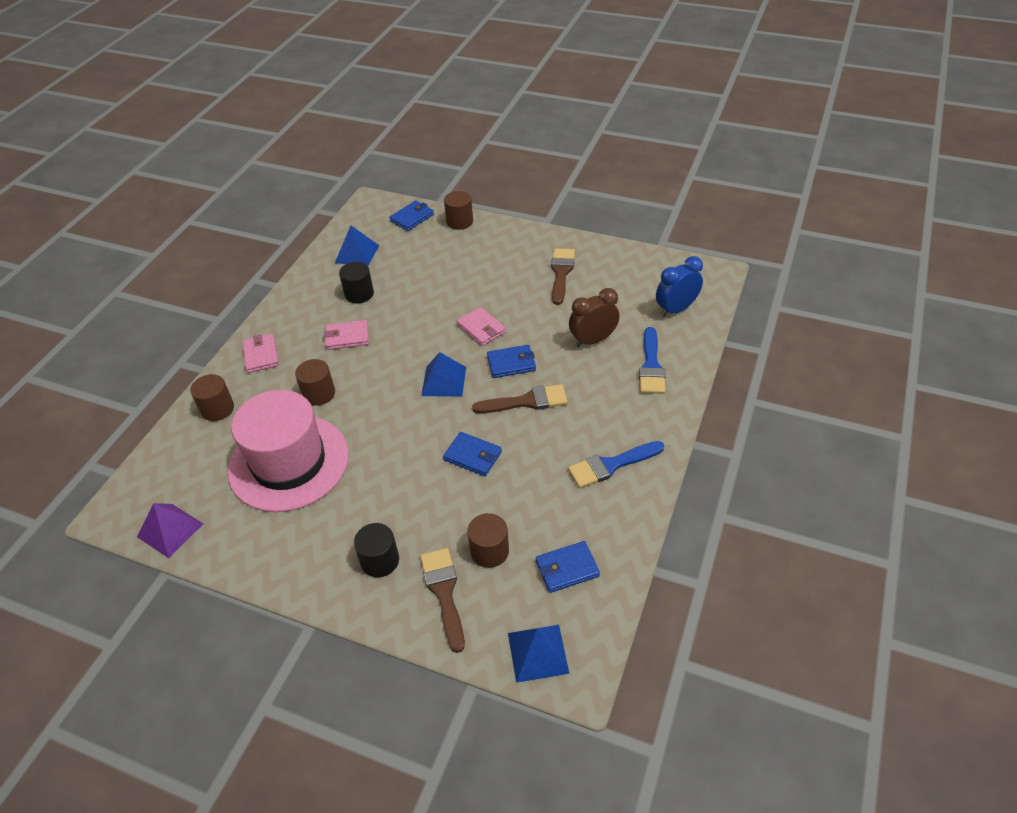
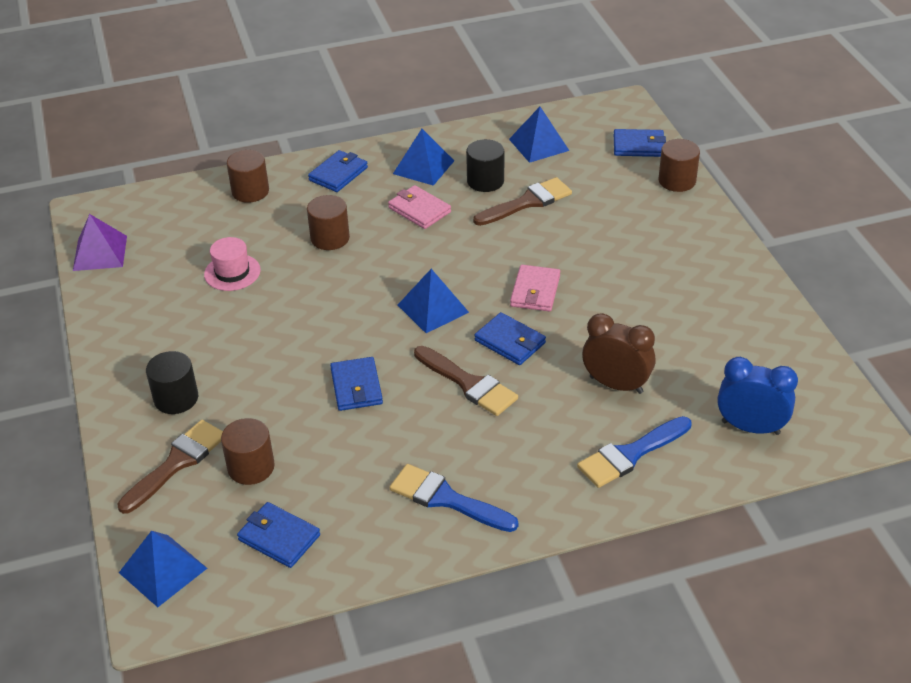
camera: 50 degrees right, 5 degrees down
(261, 355) = (338, 174): pink wallet -> blue wallet
(289, 462) = (232, 272): pink hat -> pink hat, size x0.41
(309, 313) = (423, 167): none -> blue pyramid
(561, 273) = (693, 301): brown brush -> brown brush (527, 202)

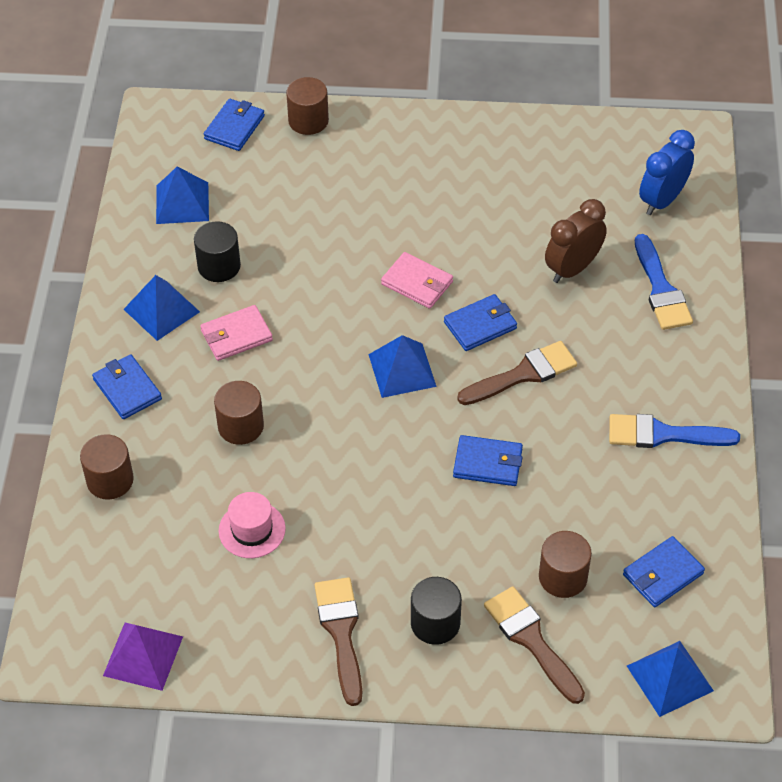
camera: 70 degrees left, 10 degrees up
(446, 499) = (663, 434): blue brush -> blue brush turned 45 degrees clockwise
(527, 202) = (275, 244): brown brush -> brown brush (341, 632)

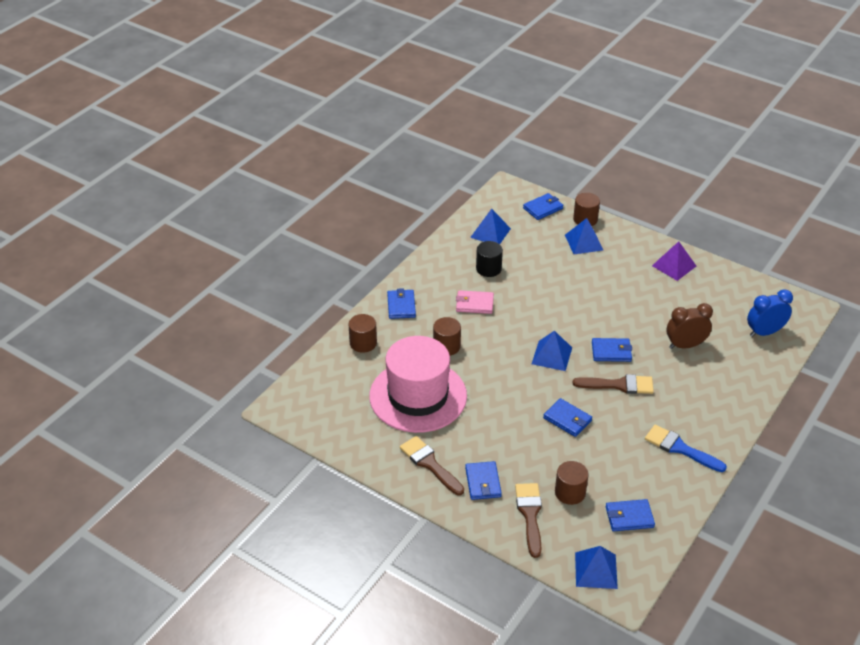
camera: 30 degrees right, 10 degrees down
(143, 656) = (322, 428): purple pyramid -> purple pyramid (674, 266)
(161, 310) = (444, 277): blue pyramid -> blue pyramid (583, 242)
(252, 530) = (418, 396): pink hat -> pink hat, size x2.44
(341, 632) = (429, 464): brown brush -> brown brush turned 60 degrees counterclockwise
(417, 283) = (590, 318): pink wallet -> none
(435, 623) = (483, 482): black cylinder -> blue wallet
(661, 289) = (731, 376): blue brush -> none

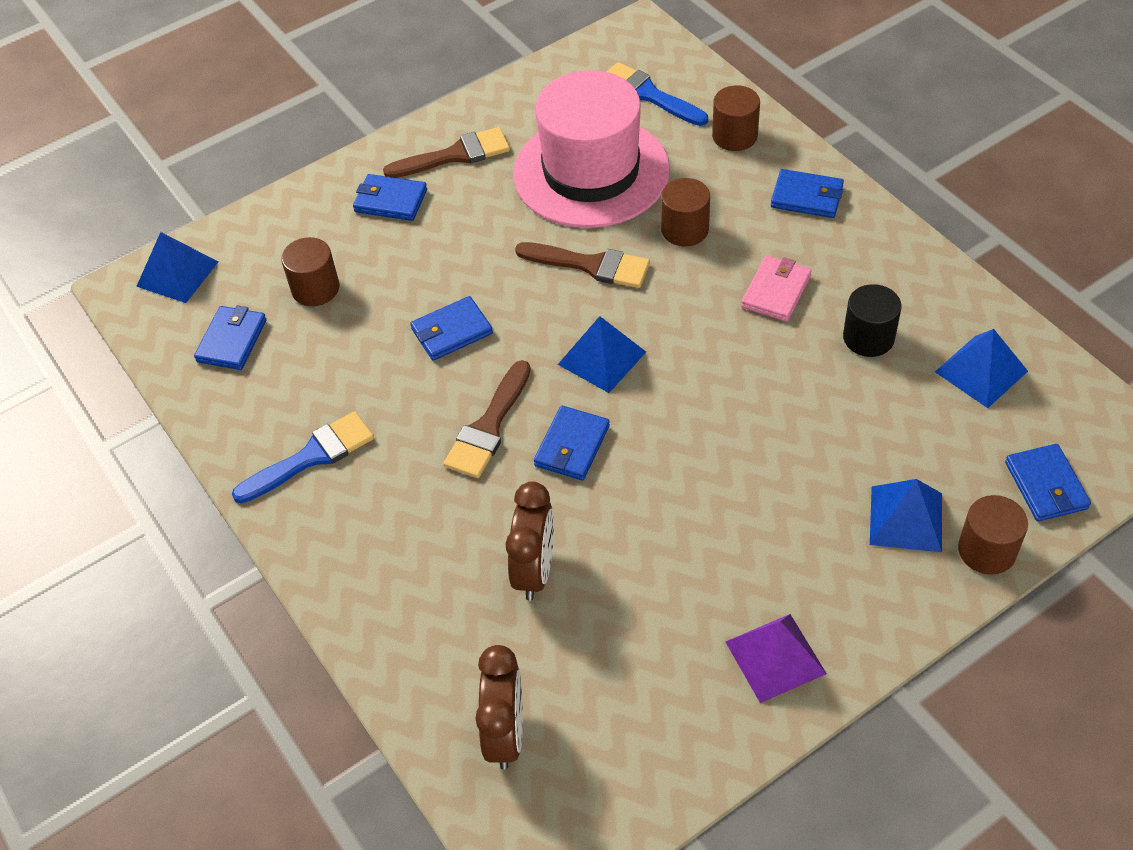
camera: 115 degrees right, 10 degrees up
(340, 388) = (648, 94): none -> blue brush
(530, 515) = (307, 234): brown brush -> brown brush (591, 265)
(764, 332) = (506, 734): blue clock -> brown clock

